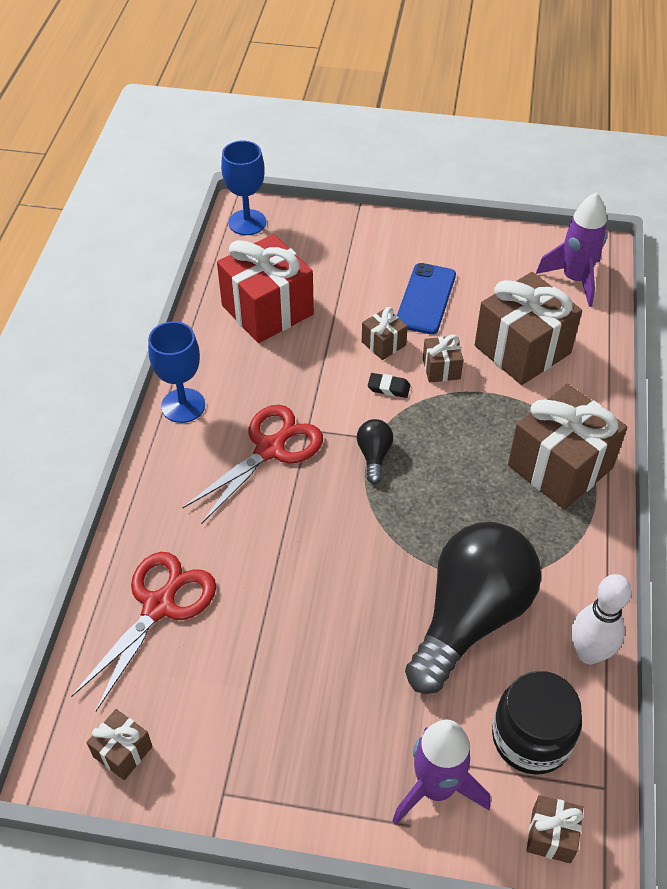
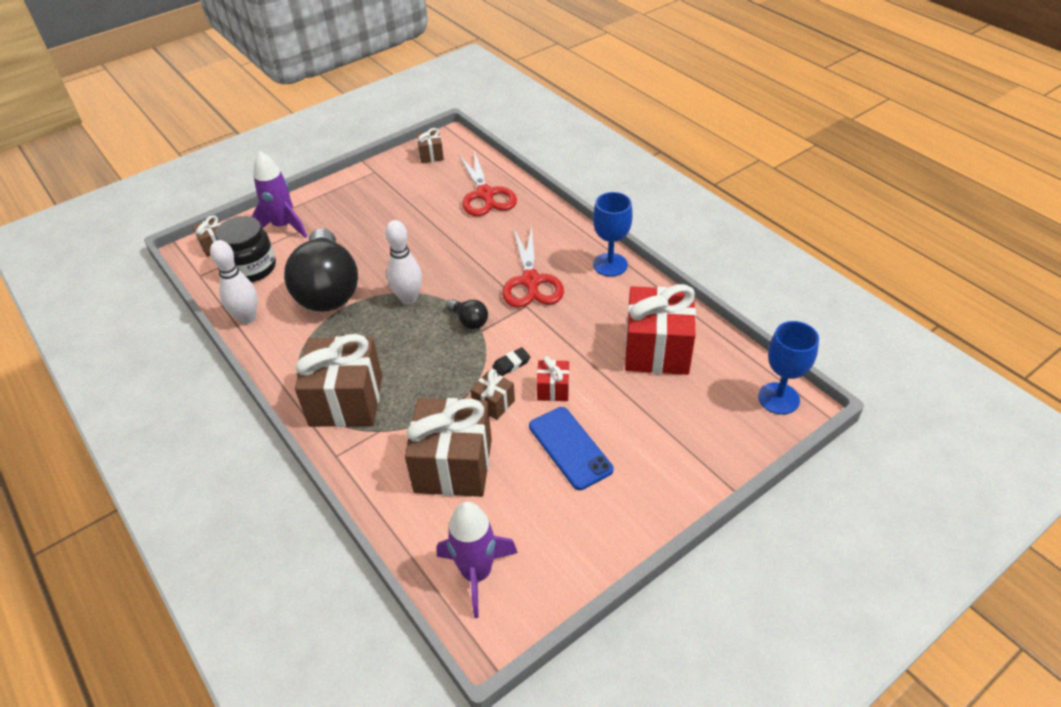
camera: 135 degrees right, 5 degrees down
(383, 344) = (553, 389): brown gift -> red gift
(400, 530) = (408, 298): none -> white bowling pin

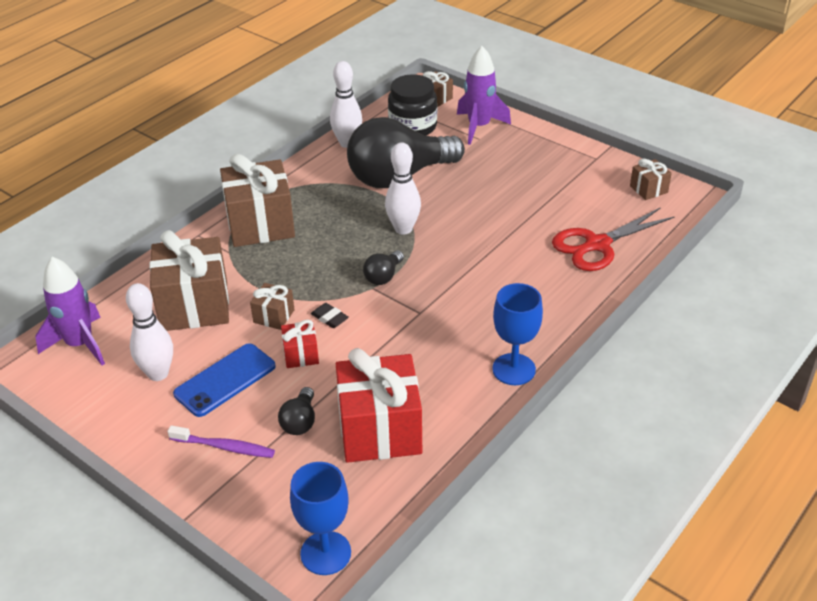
camera: 75 degrees right, 5 degrees down
(531, 281) = (460, 309): red scissors -> none
(545, 502) = (158, 373): none -> white bowling pin
(636, 399) = (300, 421): none -> black light bulb
(655, 455) = (224, 447): none -> purple toothbrush

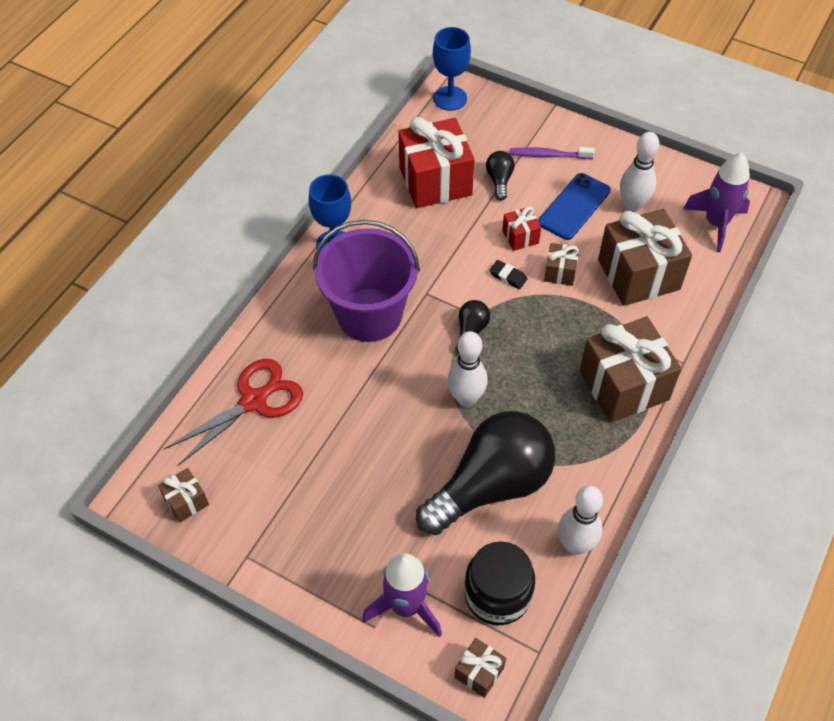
camera: 170 degrees right, 15 degrees up
(482, 299) = (369, 315): none -> purple bucket

